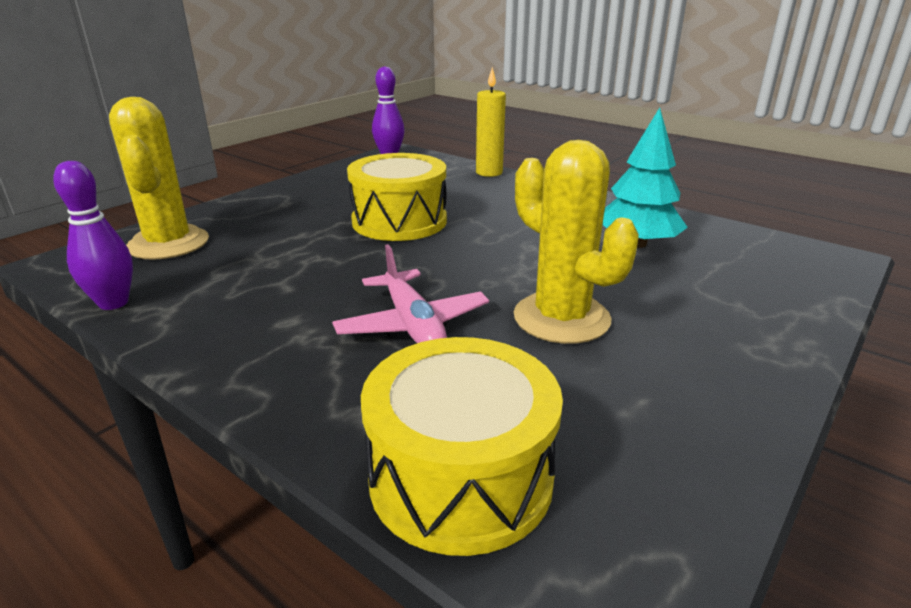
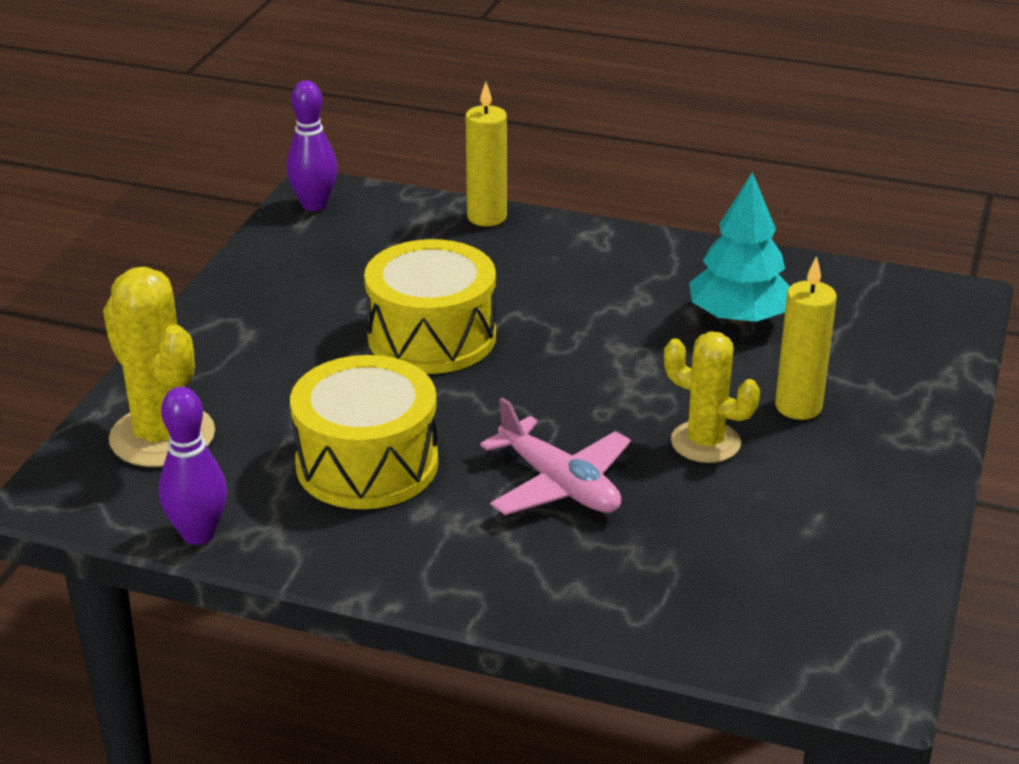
camera: 20 degrees left, 5 degrees up
(460, 477) = (703, 619): yellow drum -> yellow drum (367, 464)
(561, 318) = (705, 442): yellow cactus -> yellow cactus, size x0.67
(661, 308) = (798, 407): none -> yellow candle

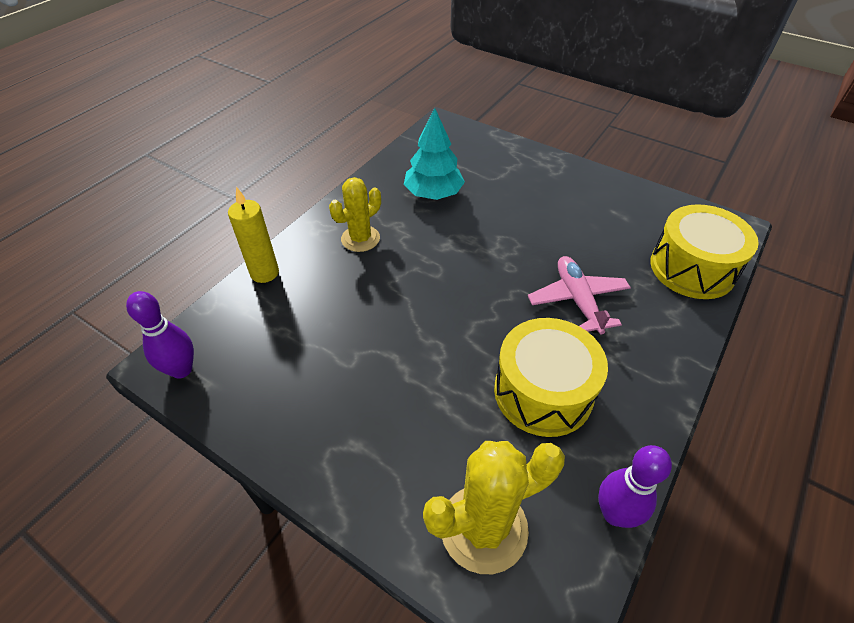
camera: 75 degrees left, 15 degrees up
(432, 337) = (402, 330): yellow drum -> yellow drum (692, 268)
(559, 484) = (577, 300): pink plane -> pink plane turned 75 degrees counterclockwise
(705, 442) = (547, 234): yellow cactus -> yellow cactus (360, 239)
(798, 407) = (522, 194): yellow candle -> none

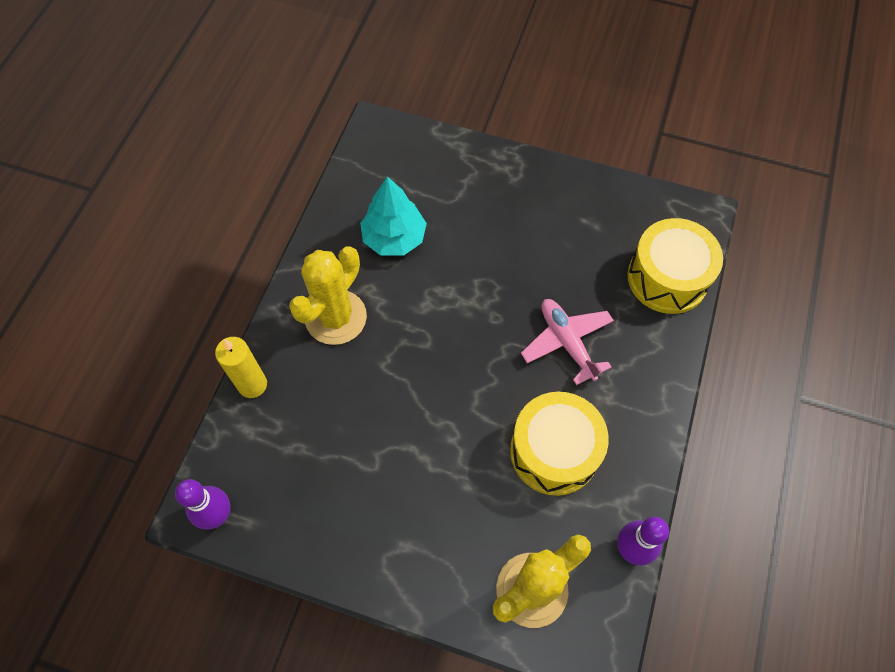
camera: 15 degrees left, 15 degrees up
(360, 239) = (336, 317): yellow cactus -> yellow cactus, size x1.50

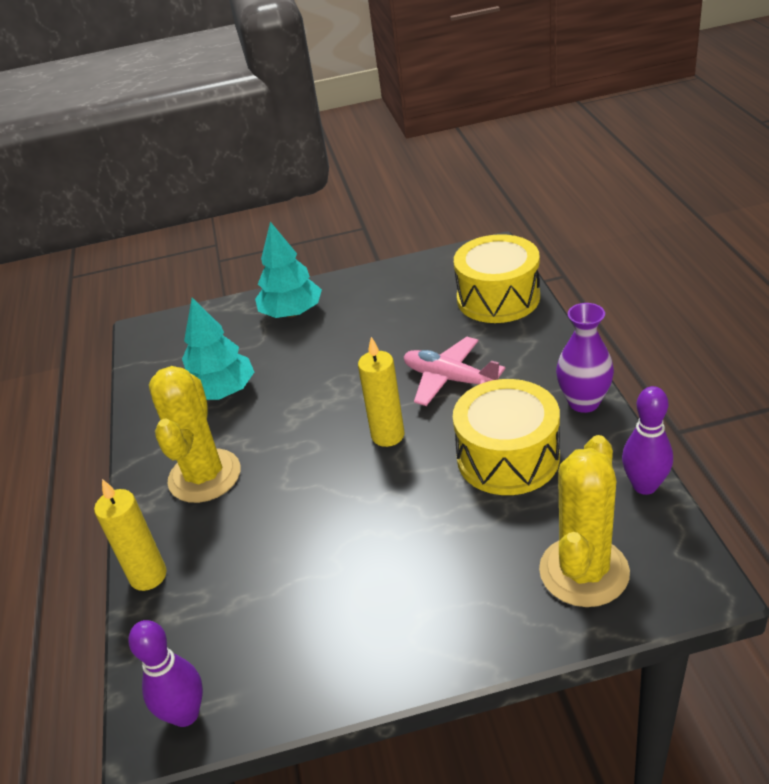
camera: 25 degrees left, 25 degrees down
(484, 368) = (388, 435): none -> yellow candle
(495, 183) = (292, 313): none -> turquoise tree
(649, 438) = (584, 402): none -> purple vase

